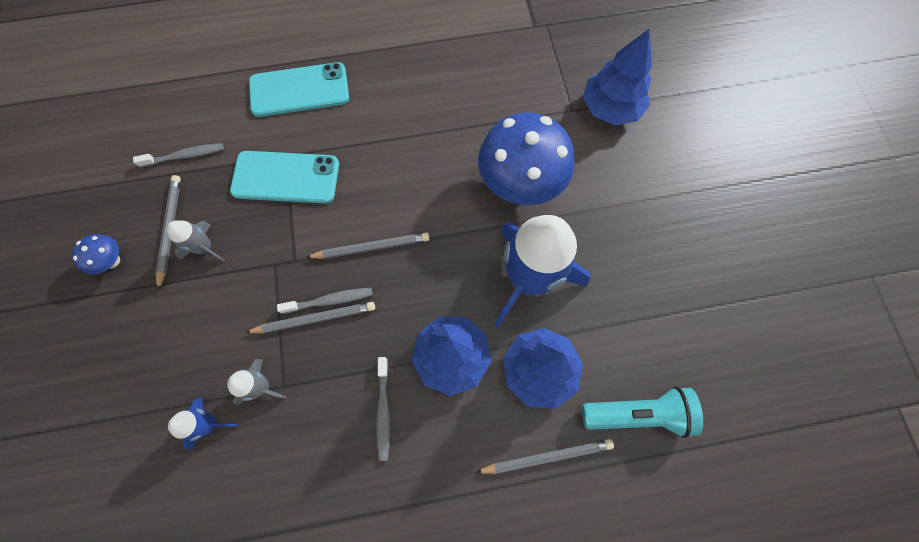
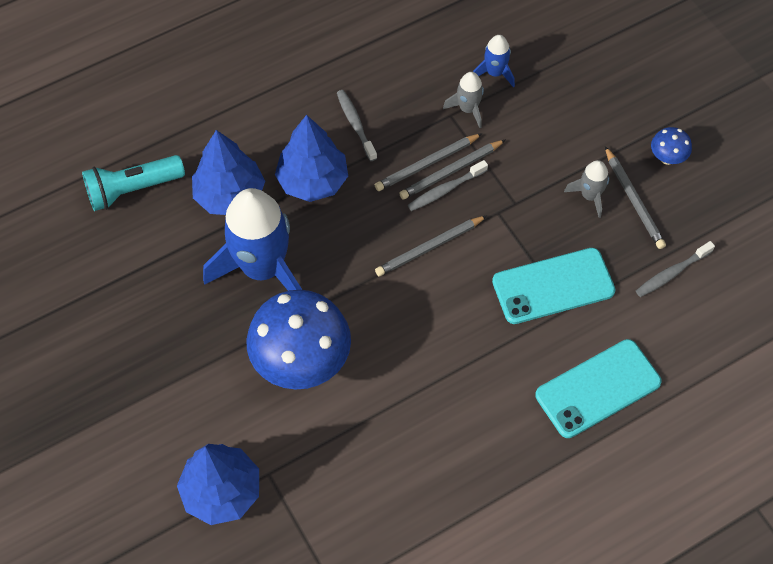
camera: 160 degrees right, 10 degrees down
(546, 456) = (205, 135): grey pencil -> grey pencil (427, 164)

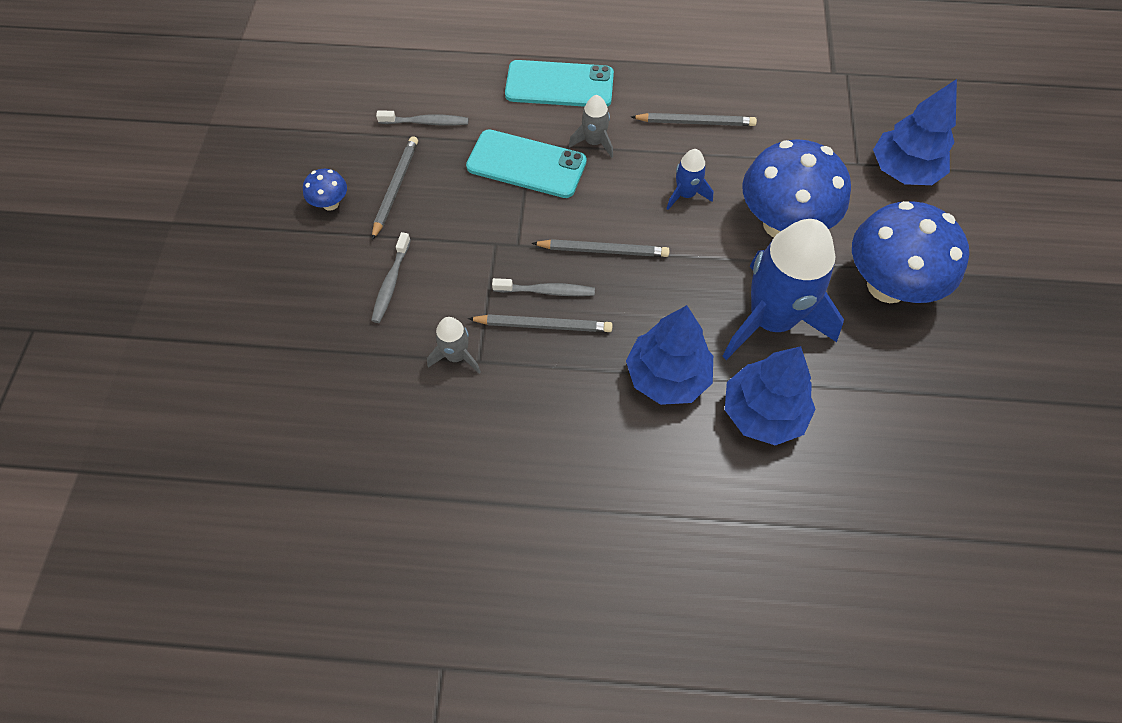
camera: 145 degrees left, 0 degrees up
(133, 189) = (868, 484): turquoise flashlight -> none
(185, 355) = (887, 286): none -> blue mushroom
(355, 124) = (580, 410): grey toothbrush -> grey toothbrush (391, 283)
(451, 171) = (526, 305): grey pencil -> grey pencil (695, 122)
(494, 73) = (395, 378): blue rocket -> blue rocket (686, 194)
(590, 196) = (427, 212): grey rocket -> grey rocket (594, 142)

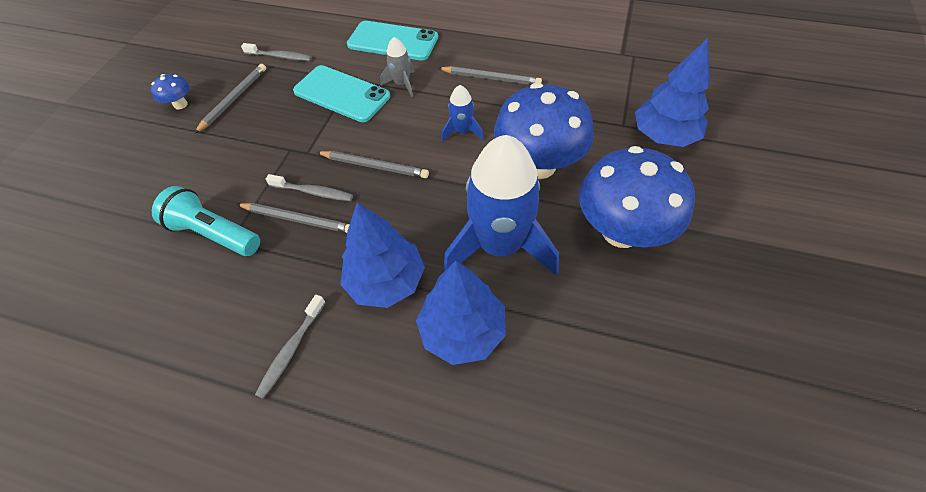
camera: 15 degrees right, 5 degrees down
(391, 283) = (194, 168): grey toothbrush -> grey toothbrush (291, 350)
(456, 356) = (215, 233): grey rocket -> turquoise flashlight

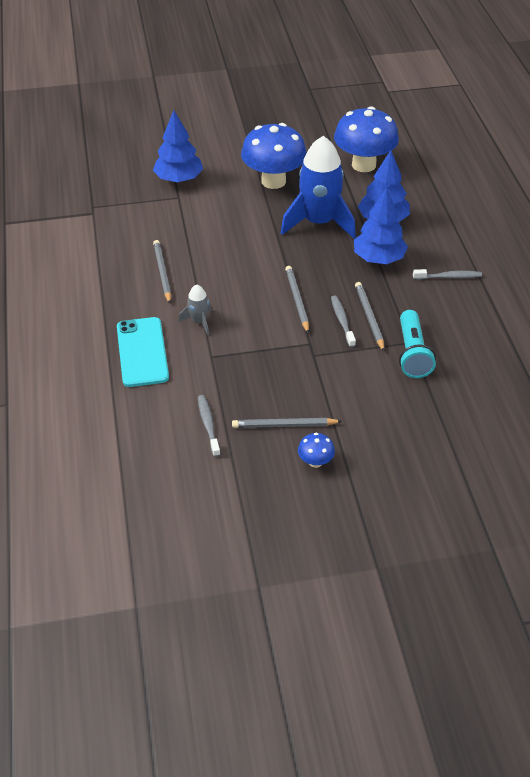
camera: 120 degrees left, 10 degrees down
(341, 94) = (233, 354): turquoise phone -> none
(462, 131) = (233, 269): blue rocket -> none
(538, 165) = (242, 224): blue mushroom -> blue mushroom (363, 165)

